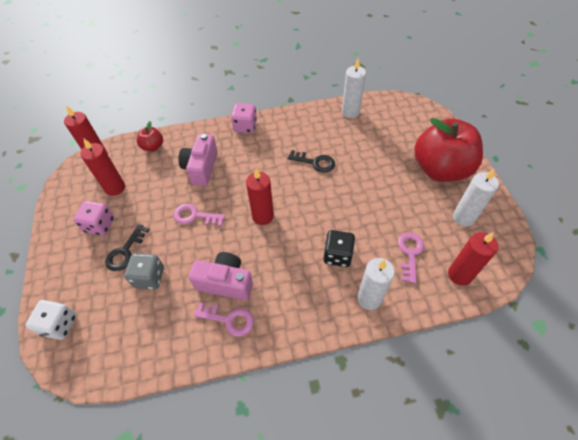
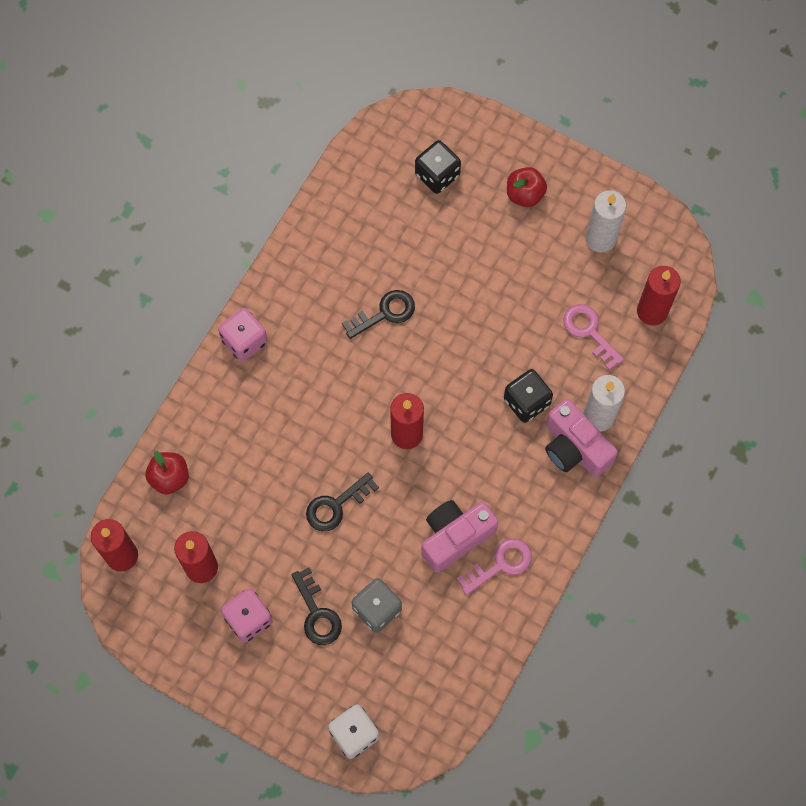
camera: 50 degrees left, 15 degrees up
(195, 216) = (336, 505): pink key -> black key
(201, 168) = (266, 445): pink camera -> pink camera (574, 448)
(350, 112) = (346, 200): white candle -> none
(403, 132) = (437, 175): none -> black dice
(440, 169) = (525, 194): red apple -> red apple, size x0.44

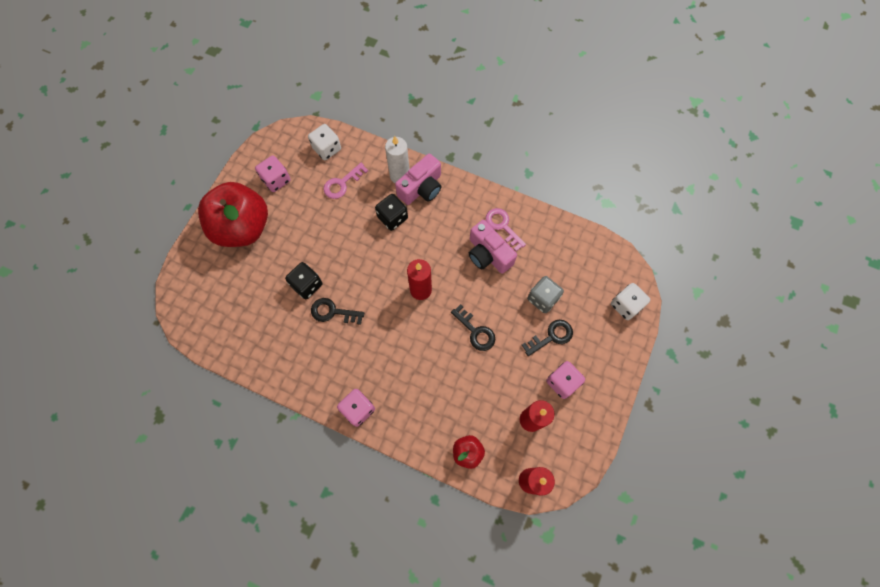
camera: 95 degrees left, 0 degrees up
(384, 313) = (333, 312): black key -> black key turned 45 degrees counterclockwise
(437, 175) = (226, 285): black dice -> black dice (307, 285)
(525, 194) = (243, 227): red apple -> red apple, size x2.30
(600, 239) = (276, 180): white candle -> pink dice
(652, 311) = (327, 149): red candle -> white dice

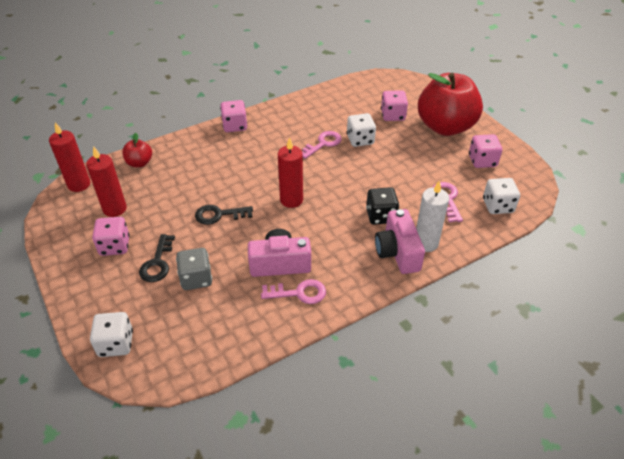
camera: 125 degrees right, 25 degrees down
(251, 278) = (393, 115): none -> pink dice
(307, 285) = (360, 140): black dice -> white dice
(333, 312) = (323, 144): black key -> pink key

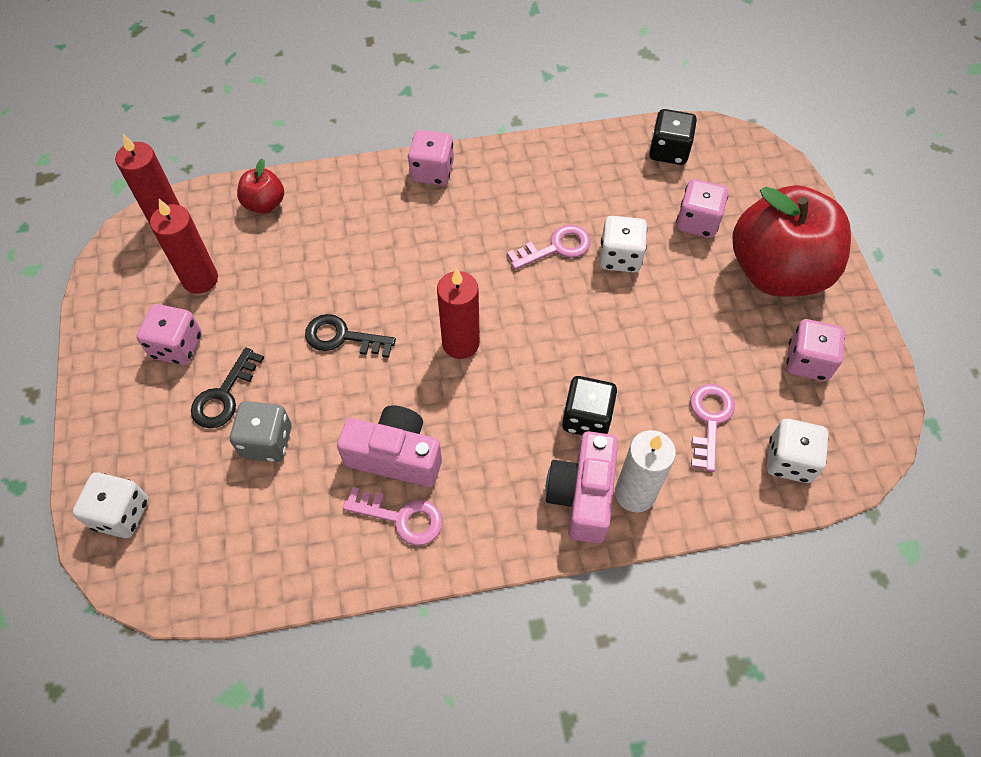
camera: 20 degrees right, 15 degrees up
(361, 89) = (669, 151): none -> black dice

